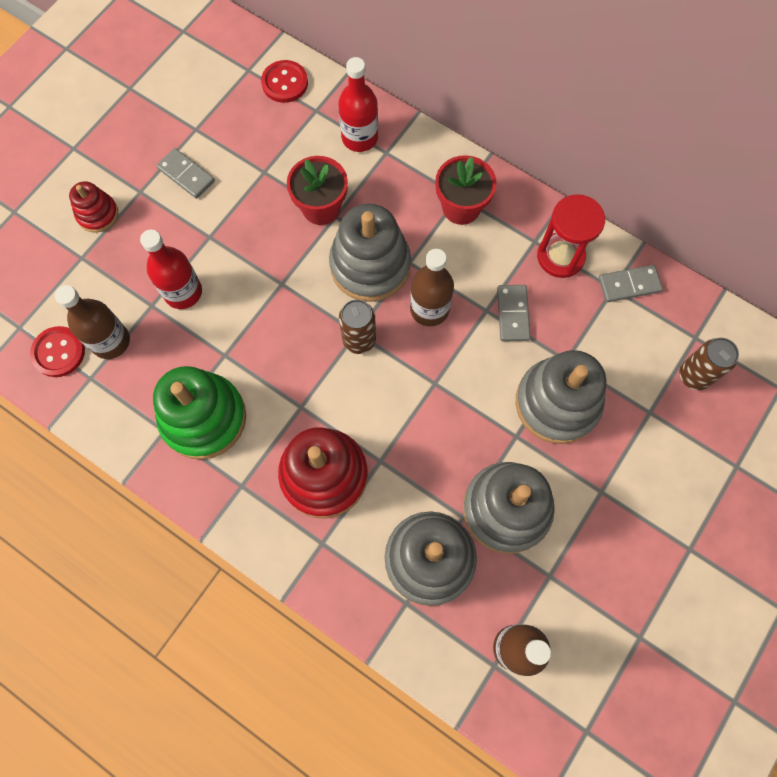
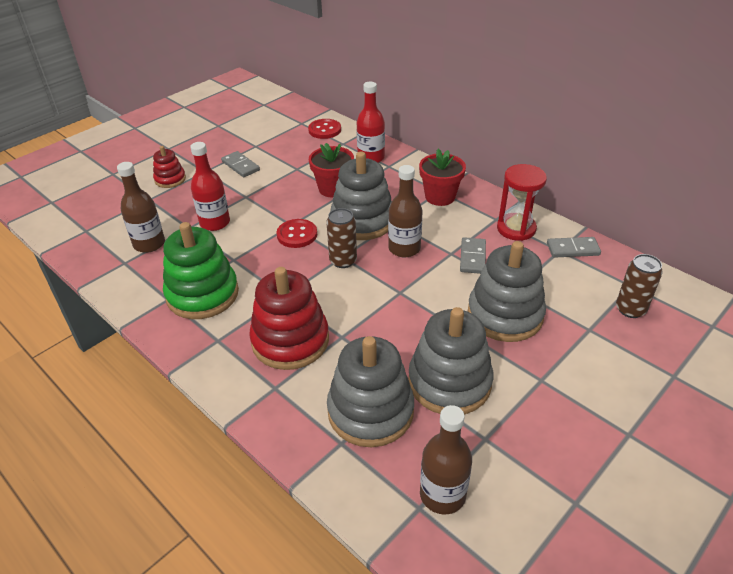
camera: 10 degrees right, 30 degrees down
(58, 352) = (107, 246): red button -> red button (297, 235)

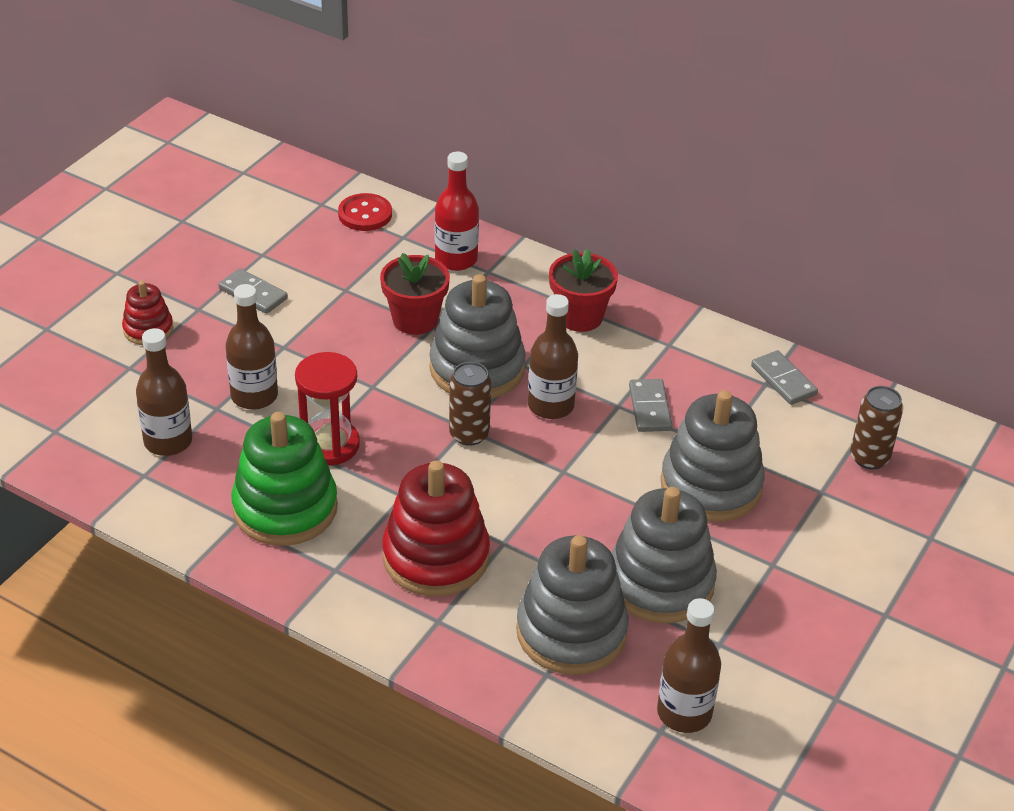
camera: 15 degrees left, 0 degrees up
(215, 223) = (254, 396): red bottle -> brown bottle
(297, 235) = (387, 401): red button -> none
(516, 229) = (700, 357): red hourglass -> red hourglass (329, 445)
(573, 249) = (783, 380): grey domino -> grey domino turned 75 degrees clockwise

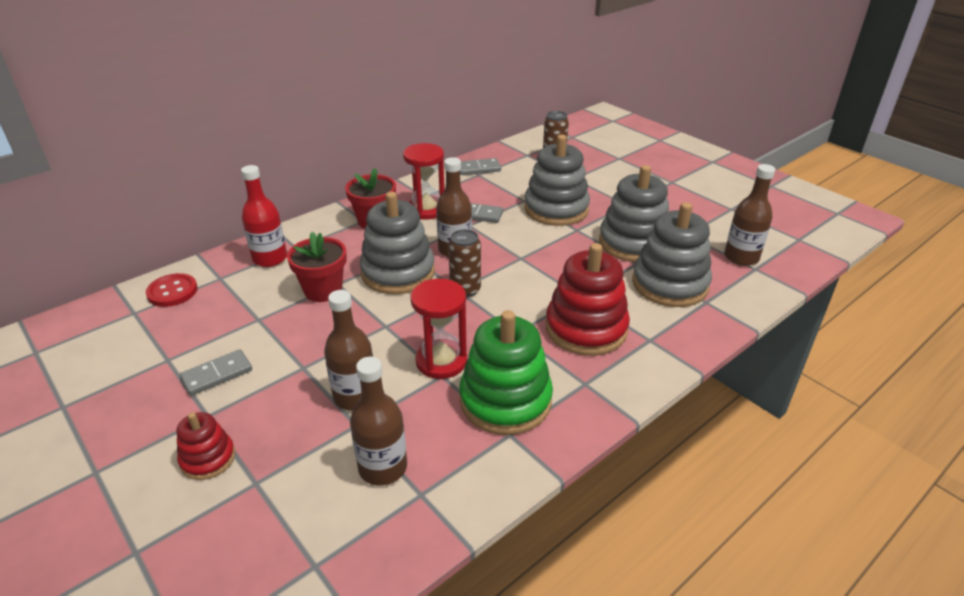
camera: 70 degrees left, 5 degrees down
(634, 356) = (426, 210): none -> red hourglass

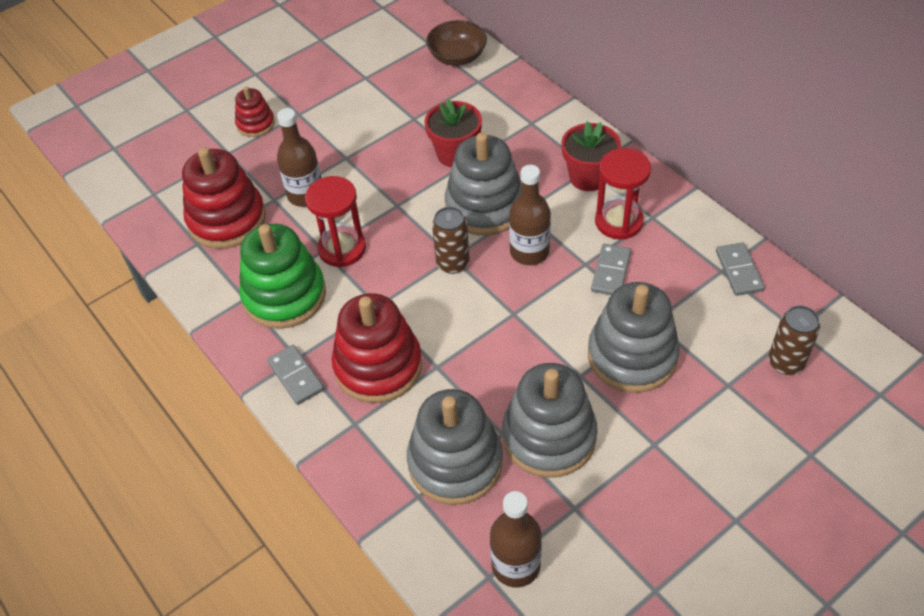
camera: 95 degrees right, 15 degrees up
(172, 292) = (457, 57): red button -> brown bowl
(217, 374) = (344, 109): grey domino -> grey domino (296, 376)
(270, 258) = (510, 108): red bottle -> none
(383, 467) = (227, 219): brown bottle -> red stacking toy

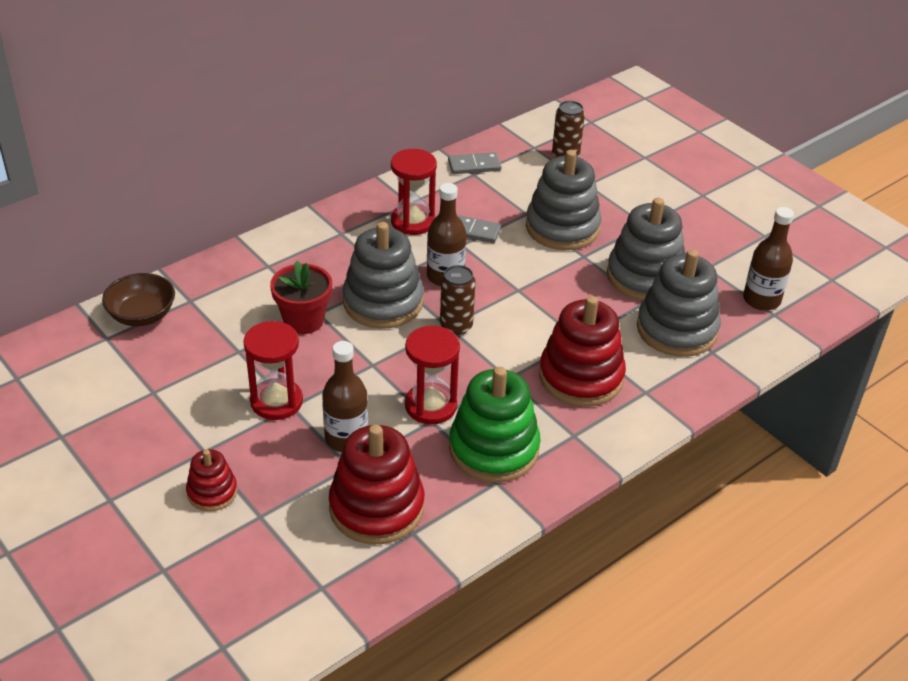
camera: 95 degrees left, 10 degrees down
(296, 376) = (596, 435): grey domino -> none
(352, 148) = (276, 401): none -> red hourglass
(588, 177) = (353, 235): red flower pot -> none

